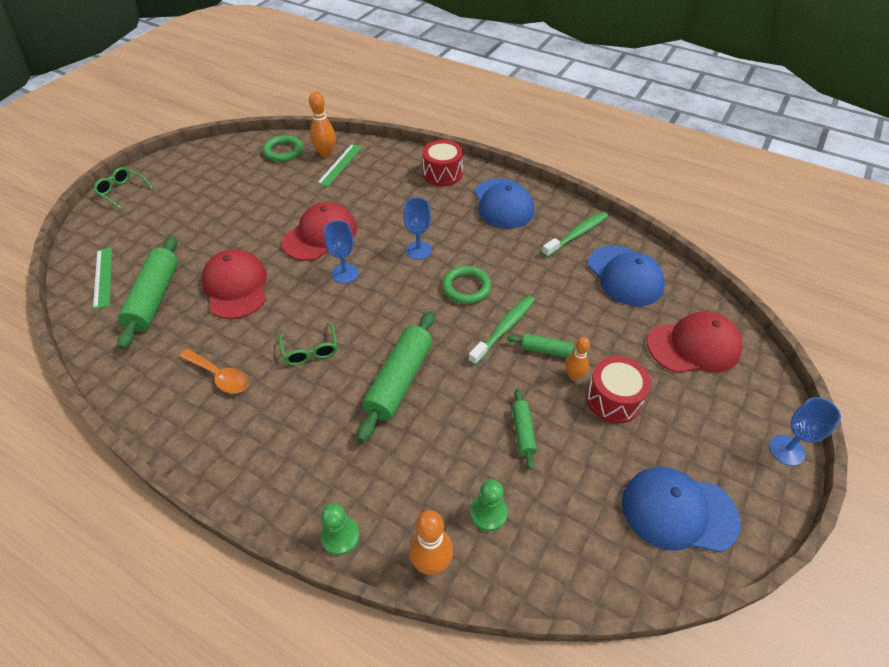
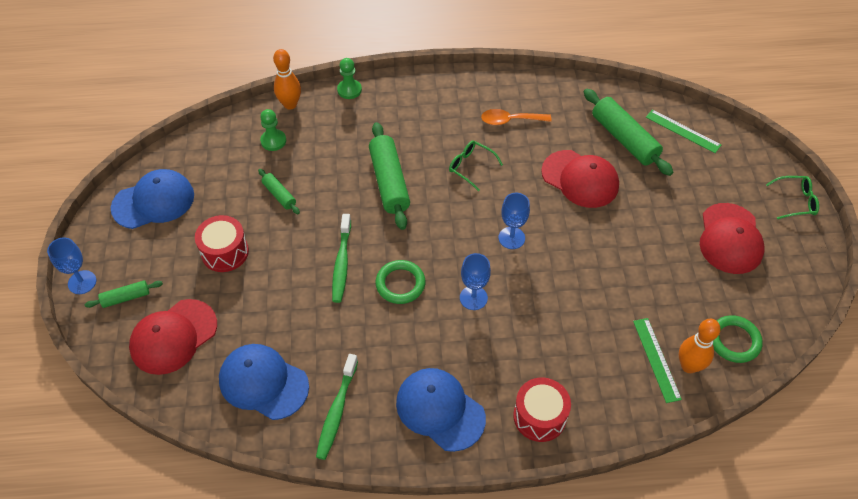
camera: 145 degrees right, 5 degrees up
(320, 235) = (573, 262): red cap -> red cap (730, 239)
(546, 350) = (297, 263): green rolling pin -> green rolling pin (126, 298)
(573, 376) = (264, 254): orange bowling pin -> none

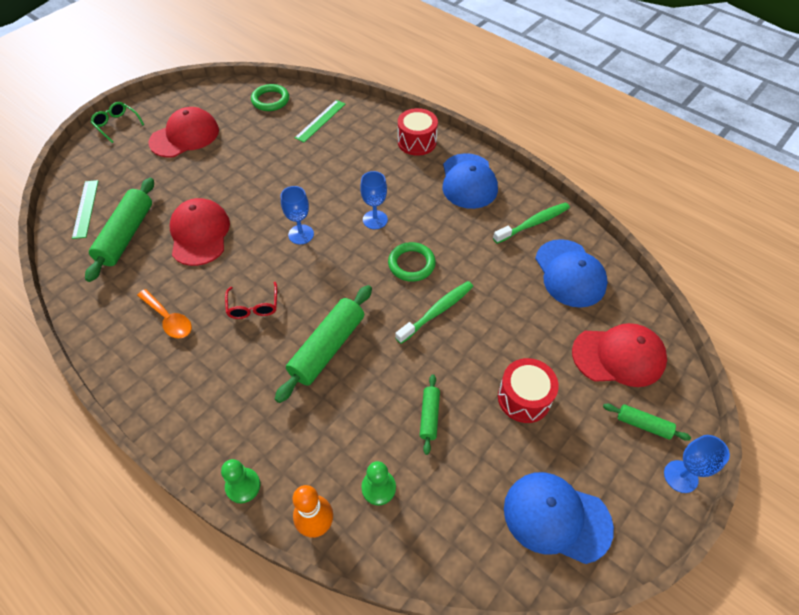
camera: 135 degrees left, 0 degrees up
(470, 167) = (253, 307): green glasses -> red glasses
(689, 366) = (309, 107): orange bowling pin -> none

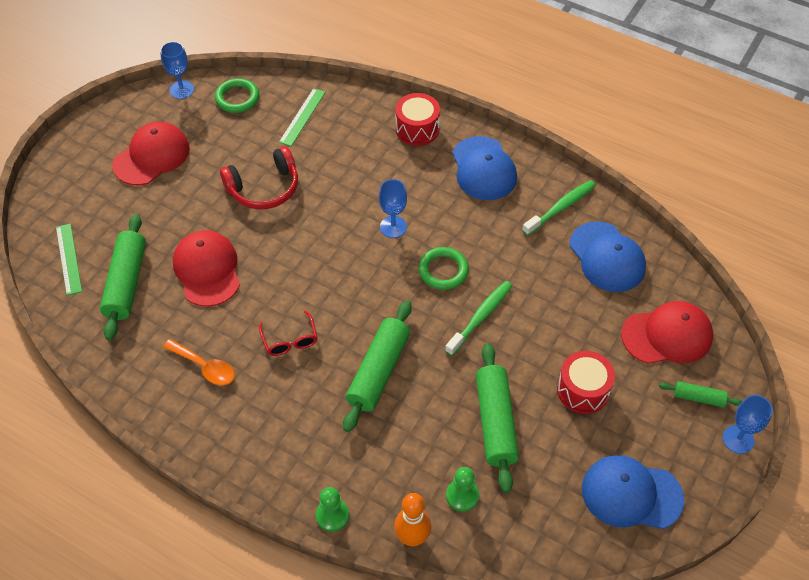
camera: 10 degrees left, 0 degrees up
(116, 125) = (66, 152): green glasses -> none
(271, 173) = (264, 188): none -> red headphones
(301, 234) = (318, 255): blue goblet -> blue goblet (182, 90)
(429, 416) = (495, 422): green rolling pin -> green rolling pin, size x1.94

